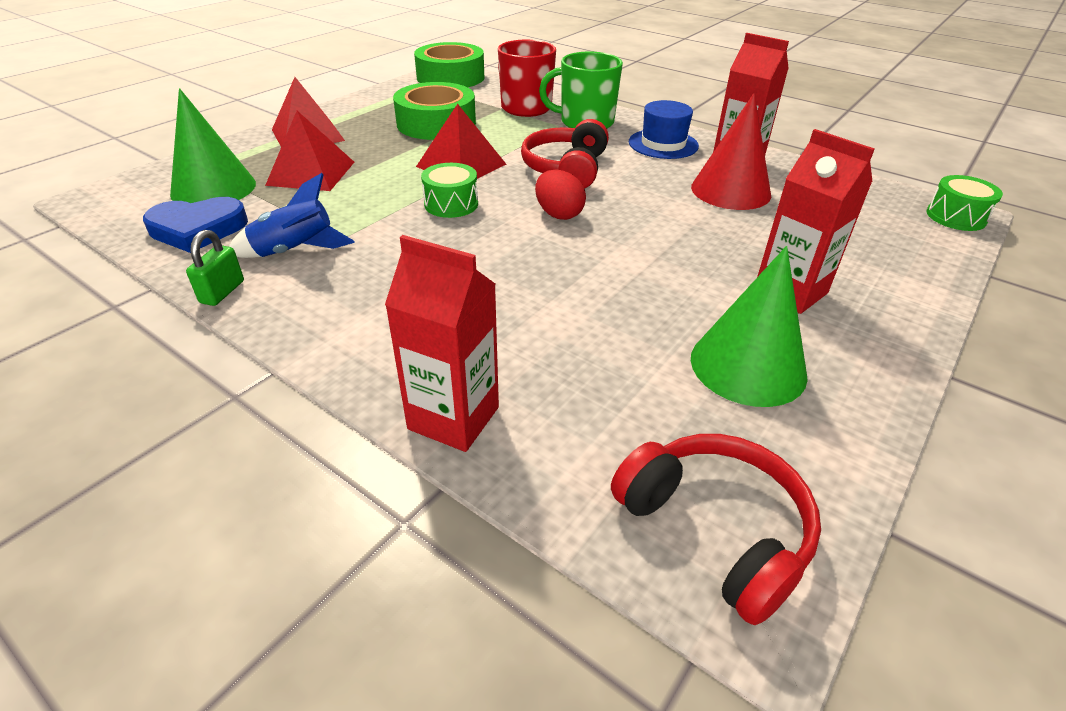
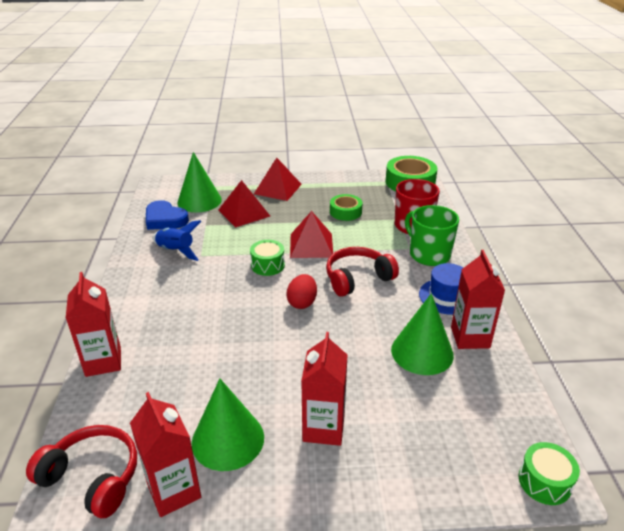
camera: 50 degrees right, 5 degrees down
(222, 292) = (129, 254): green padlock -> none
(436, 123) = (345, 212): green tape -> green tape, size x0.60
(715, 530) = (92, 477): red headphones -> red headphones turned 75 degrees counterclockwise
(730, 190) = (422, 352): red cone -> green cone
(807, 451) = (174, 491): none -> red carton

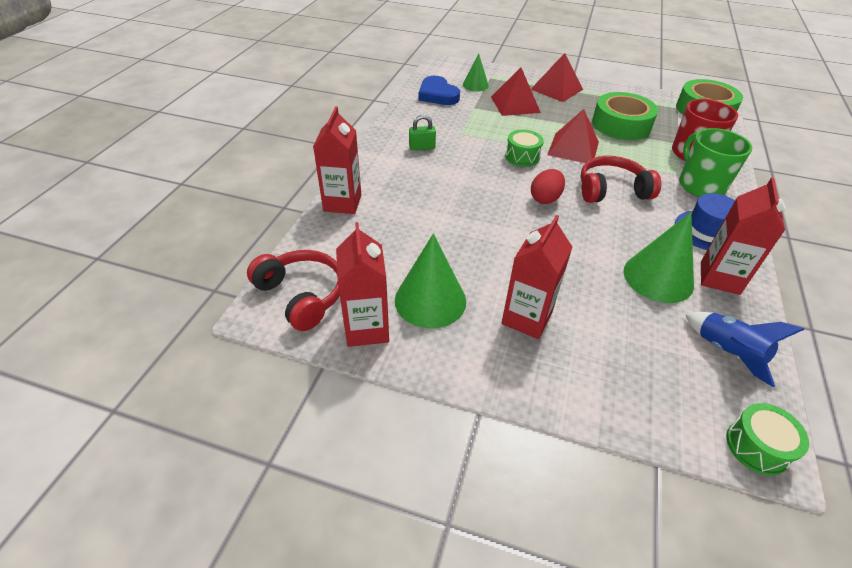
camera: 20 degrees right, 10 degrees up
(167, 279) = (422, 147): none -> green padlock
(176, 251) = (438, 124): blue rocket -> blue rocket (727, 352)
(199, 201) = (475, 85): green cone -> green cone, size x0.60
(345, 212) = (621, 124): green tape -> green tape, size x1.66

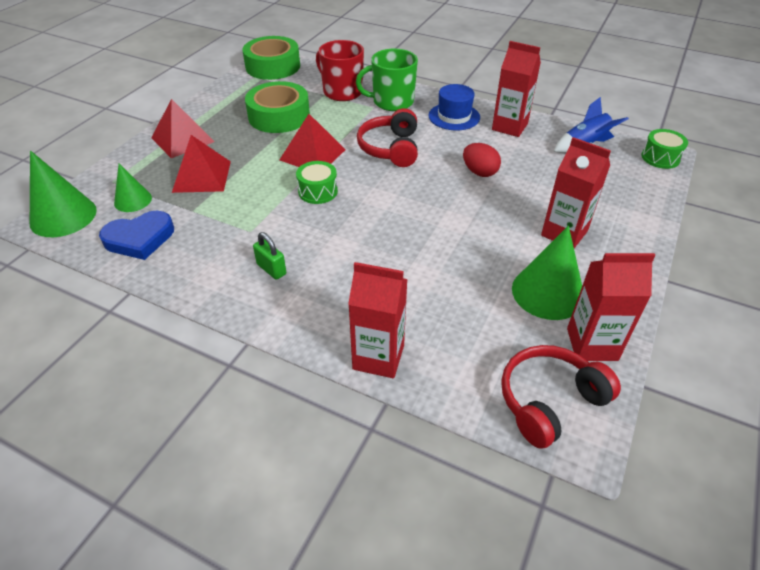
camera: 80 degrees left, 0 degrees up
(422, 147) = (271, 269): green padlock -> green padlock turned 45 degrees counterclockwise
(545, 198) = (397, 190): red egg -> red egg (479, 172)
(658, 277) = (510, 154): green cone -> green cone (63, 216)

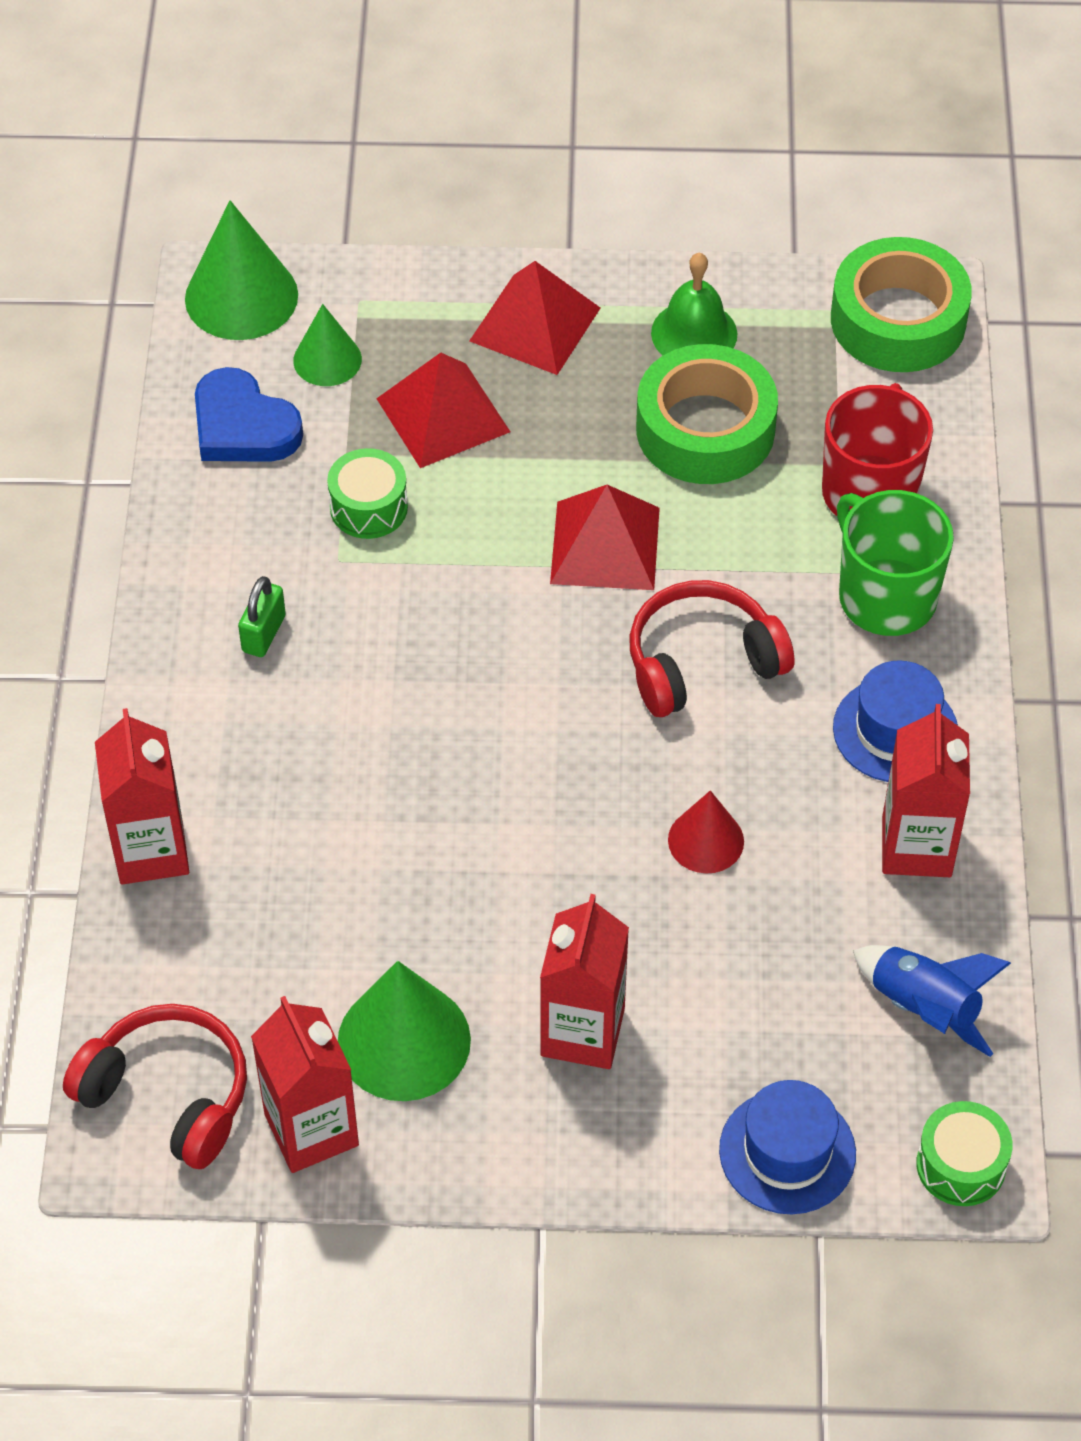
camera: 65 degrees right, 10 degrees up
(231, 106) = (694, 333): none -> green bell
(318, 191) = (496, 605): green drum -> green drum (368, 507)
(479, 172) = (706, 840): red egg -> red cone
(644, 196) = (787, 1152): none -> blue hat

